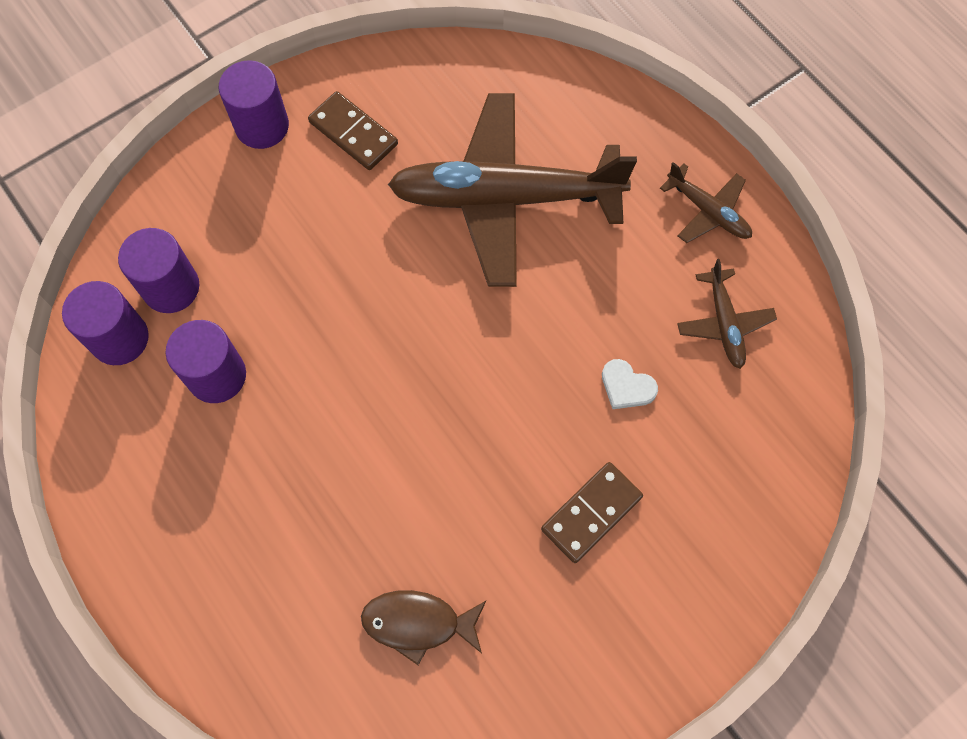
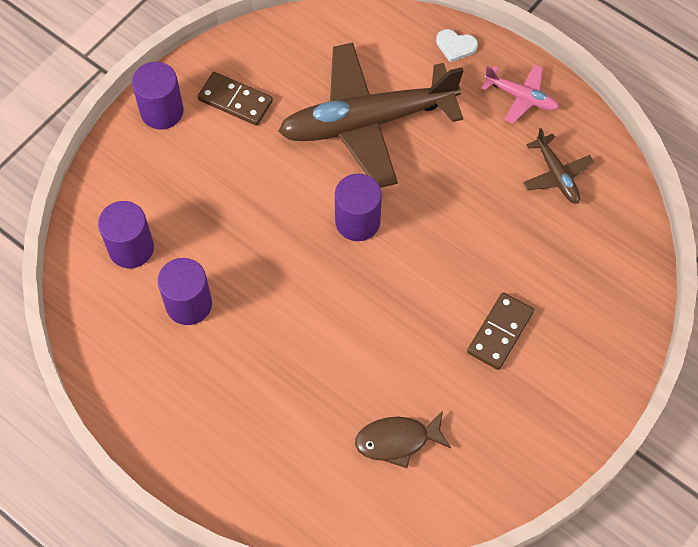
camera: 15 degrees left, 5 degrees down
(120, 338) = (104, 295): purple cylinder -> purple cylinder (357, 221)
(627, 386) = (499, 237): white heart -> white heart (455, 46)
(708, 211) = (521, 97): brown plane -> pink plane

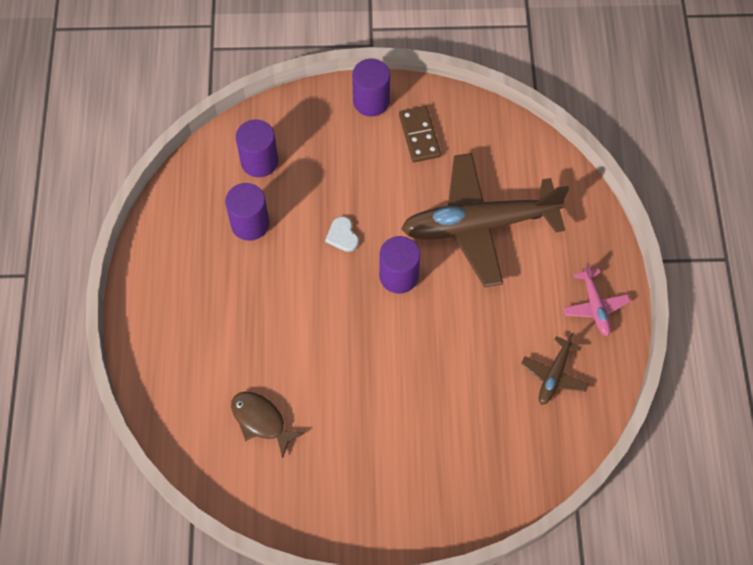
camera: 50 degrees right, 0 degrees up
(367, 122) = (479, 225): brown plane -> brown plane turned 45 degrees counterclockwise
(455, 46) = (594, 234): white heart -> white heart (342, 236)
(500, 332) = (396, 427): brown domino -> none

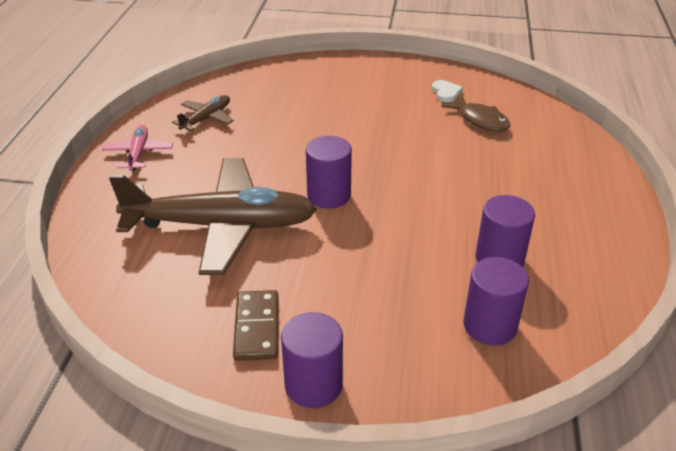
camera: 170 degrees left, 25 degrees down
(342, 236) = (385, 235): white heart -> white heart (446, 92)

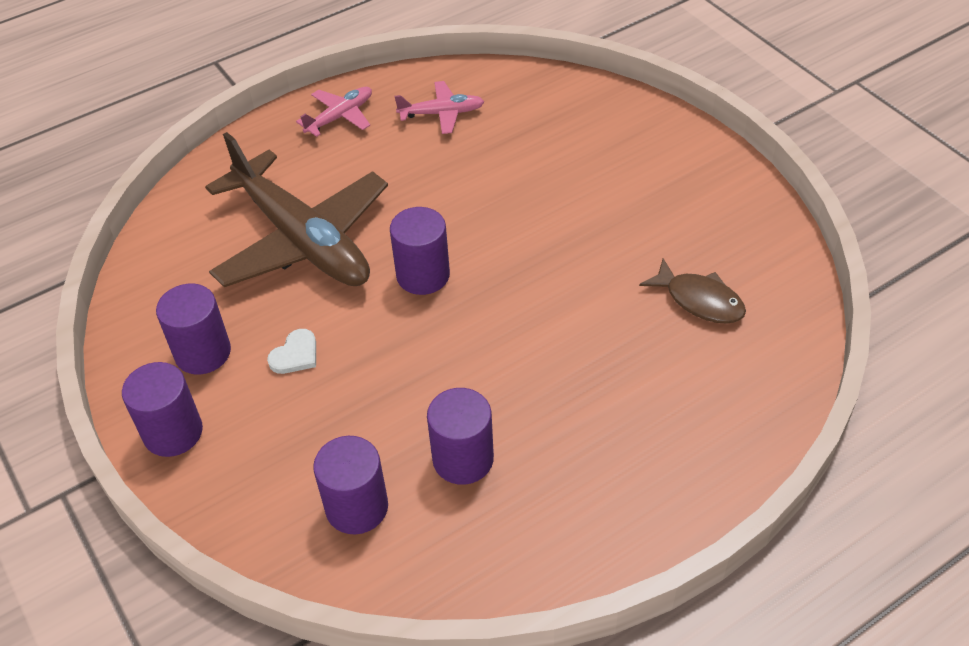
camera: 50 degrees right, 10 degrees up
(206, 118) = (441, 113): brown plane -> pink plane
(256, 327) = (203, 353): brown domino -> purple cylinder
(446, 92) = (719, 239): white heart -> white heart (295, 355)
(480, 120) = (699, 300): brown fish -> brown fish turned 60 degrees counterclockwise

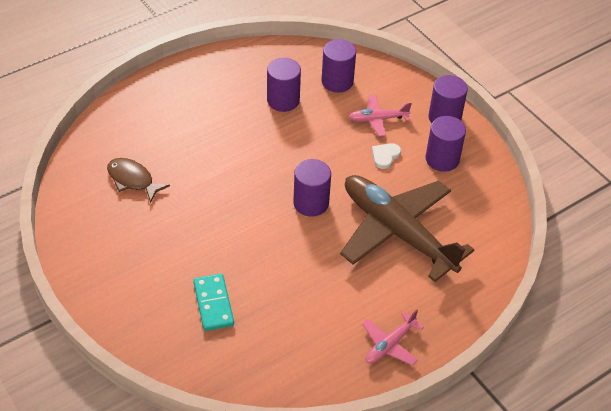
camera: 175 degrees right, 0 degrees up
(441, 113) = (304, 344): pink plane -> pink plane (378, 119)
(553, 148) = (213, 304): none -> turquoise domino

